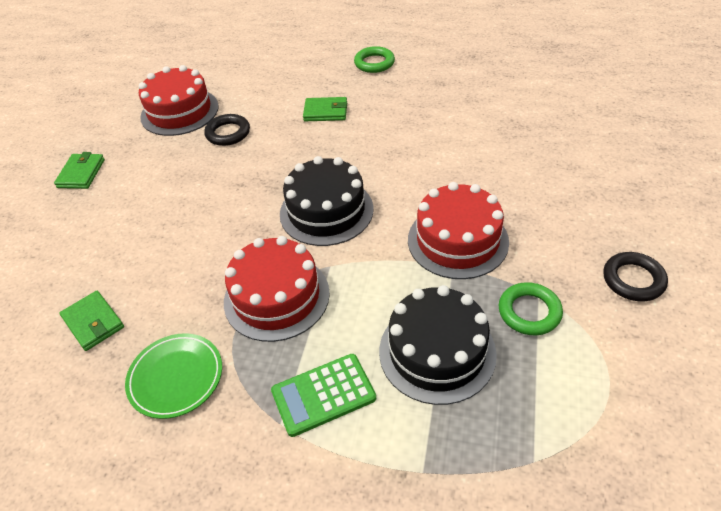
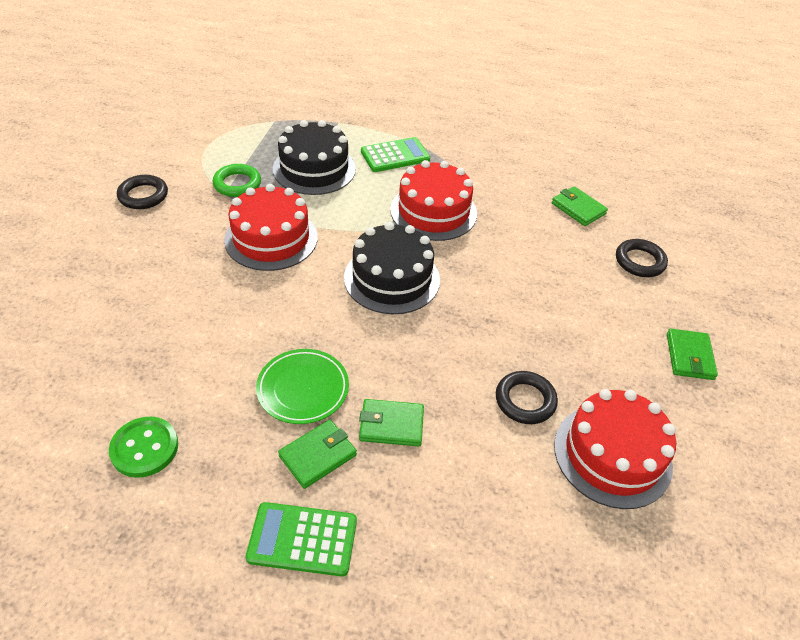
camera: 175 degrees right, 0 degrees up
(64, 256) = (639, 261): none -> black ring
(176, 377) = (498, 172): green plate -> green plate (303, 389)
(373, 94) = (317, 455): none -> green wallet
(374, 63) = (302, 539): green ring -> green calculator
(484, 87) = (144, 448): none -> green button

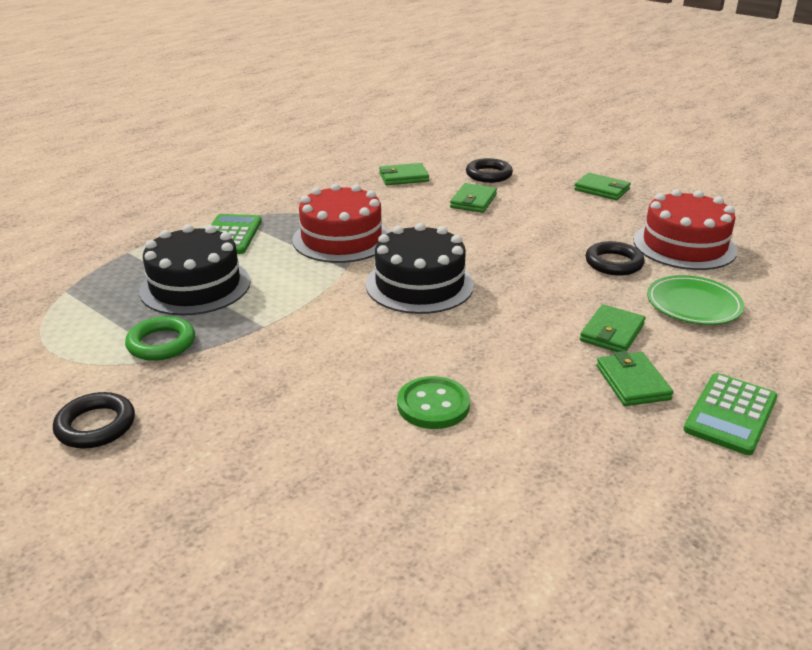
camera: 60 degrees left, 15 degrees down
(144, 448) = (574, 503): green button -> green button (433, 405)
(271, 238) = (290, 341): red cake -> none
(303, 389) = (540, 372): green plate -> green plate (693, 304)
(571, 267) = (473, 201): none -> green wallet

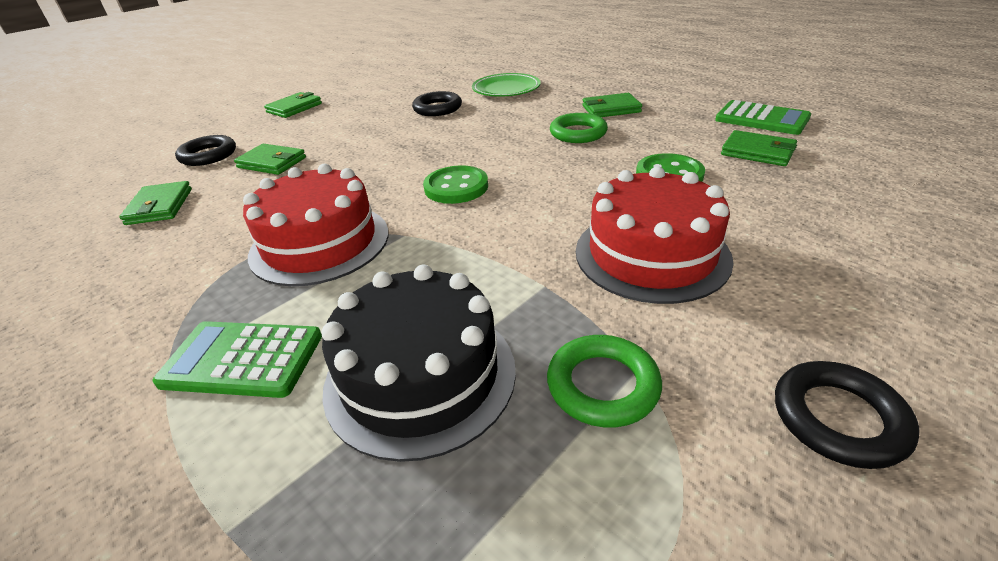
camera: 85 degrees left, 5 degrees up
(419, 284) = (456, 187): black cake -> green button
(547, 353) = (578, 133): none -> green ring
(612, 333) = (546, 112): green wallet -> green wallet (757, 152)
(684, 245) = (416, 87): red cake -> red cake (651, 254)
(730, 414) = (637, 88): green calculator -> green calculator (762, 119)

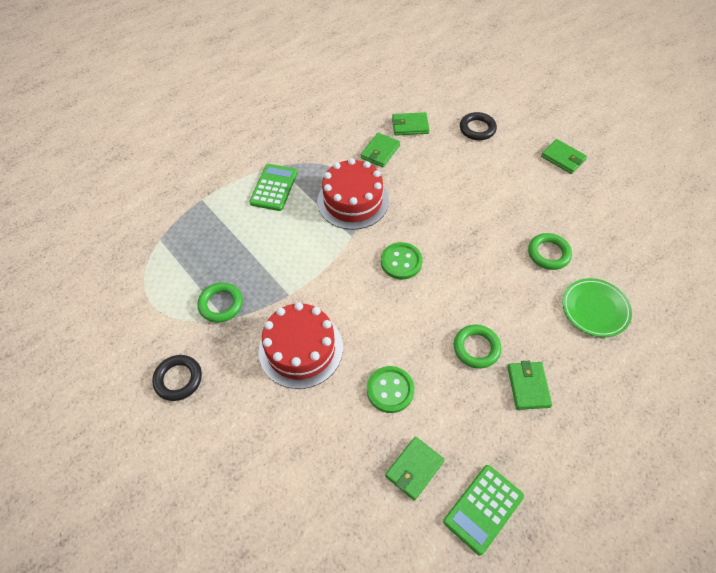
camera: 95 degrees right, 20 degrees up
(272, 163) = (458, 163): green wallet -> green wallet (380, 152)
(420, 376) = (246, 244): black cake -> none
(437, 108) = (548, 253): black ring -> green ring

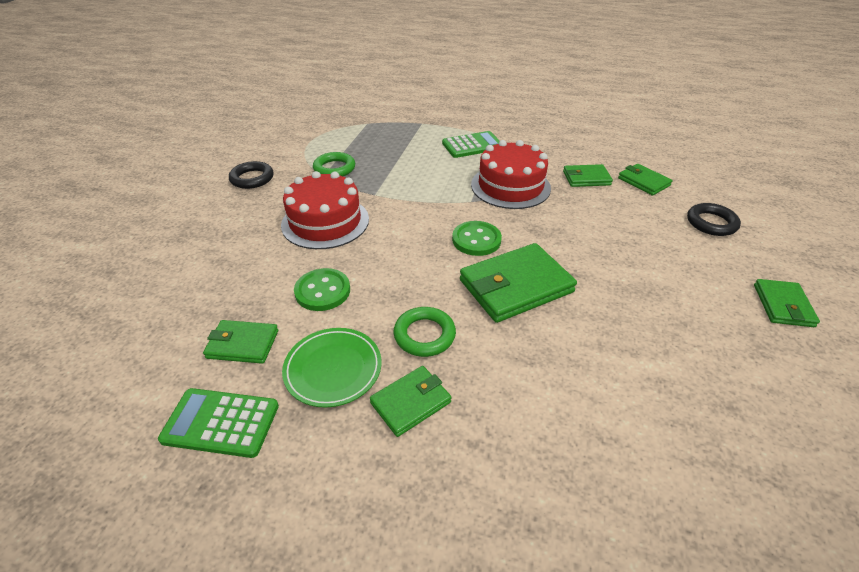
camera: 55 degrees right, 15 degrees down
(464, 270) = (516, 286): none -> green wallet
(548, 253) = (621, 348): green ring -> none
(595, 309) = (590, 431): green plate -> green plate (333, 369)

